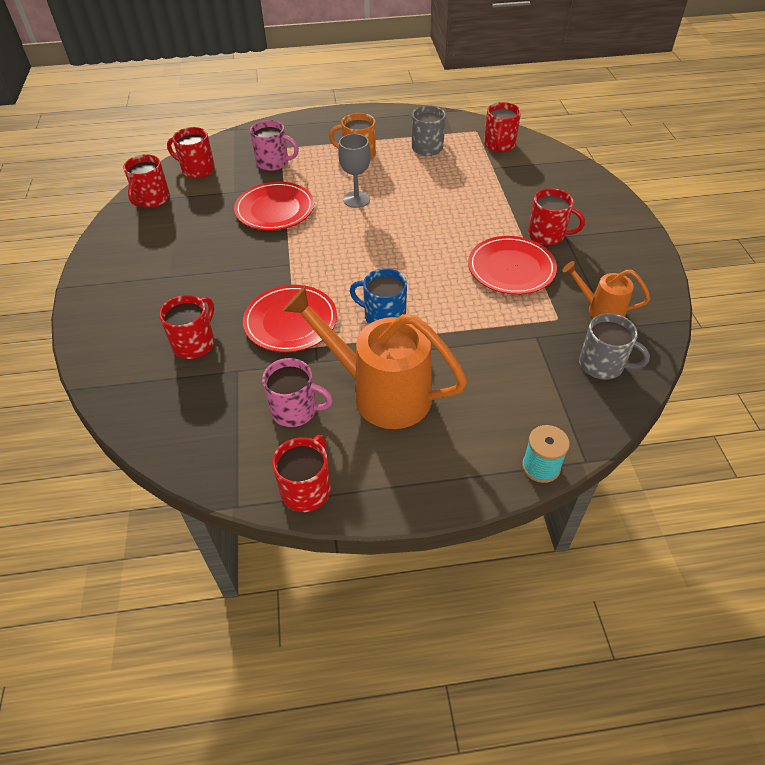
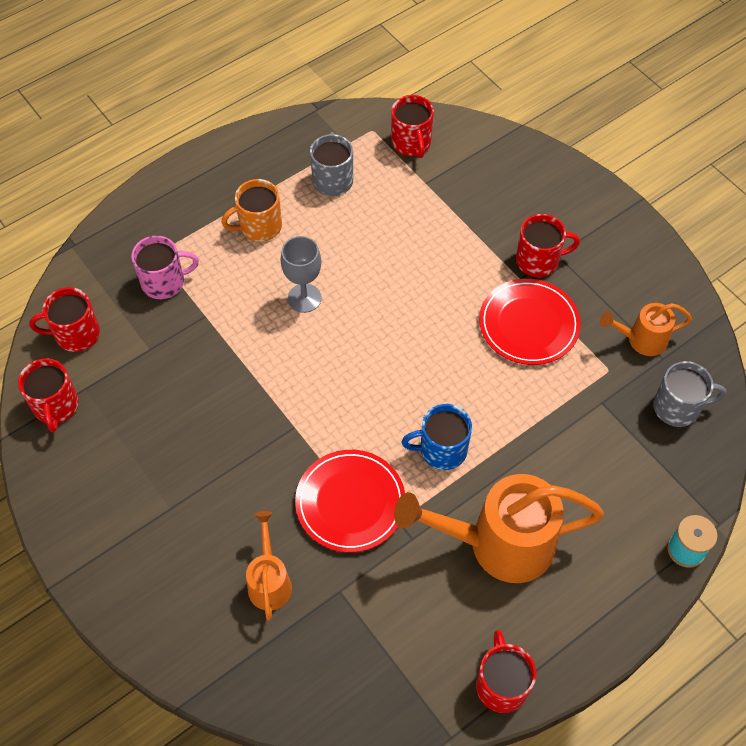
camera: 30 degrees left, 10 degrees up
(195, 343) = (269, 581): red mug -> orange watering can
(275, 209) = (220, 355): red plate -> none
(295, 410) = (431, 606): pink mug -> none

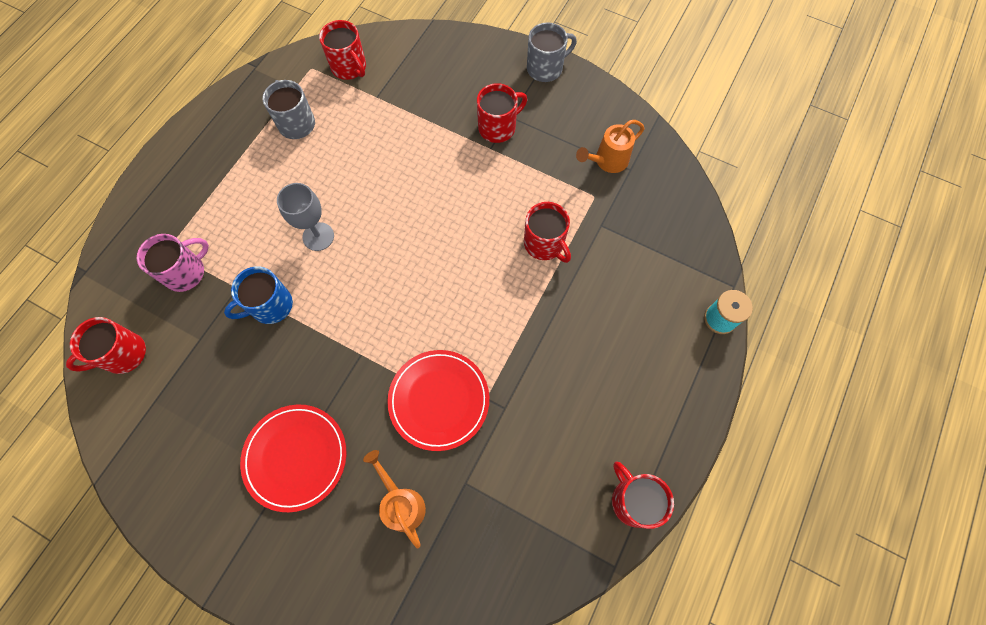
camera: 25 degrees left, 10 degrees up
(56, 406) = (133, 430): red mug -> red mug (544, 244)
(259, 226) = (250, 189): orange mug -> none
(442, 450) = (493, 320): blue mug -> blue mug (270, 306)
(498, 544) = (576, 380): orange watering can -> none
(528, 324) = (514, 184): red plate -> red plate (295, 457)
(677, 407) = (660, 205): grey mug -> grey mug (545, 68)

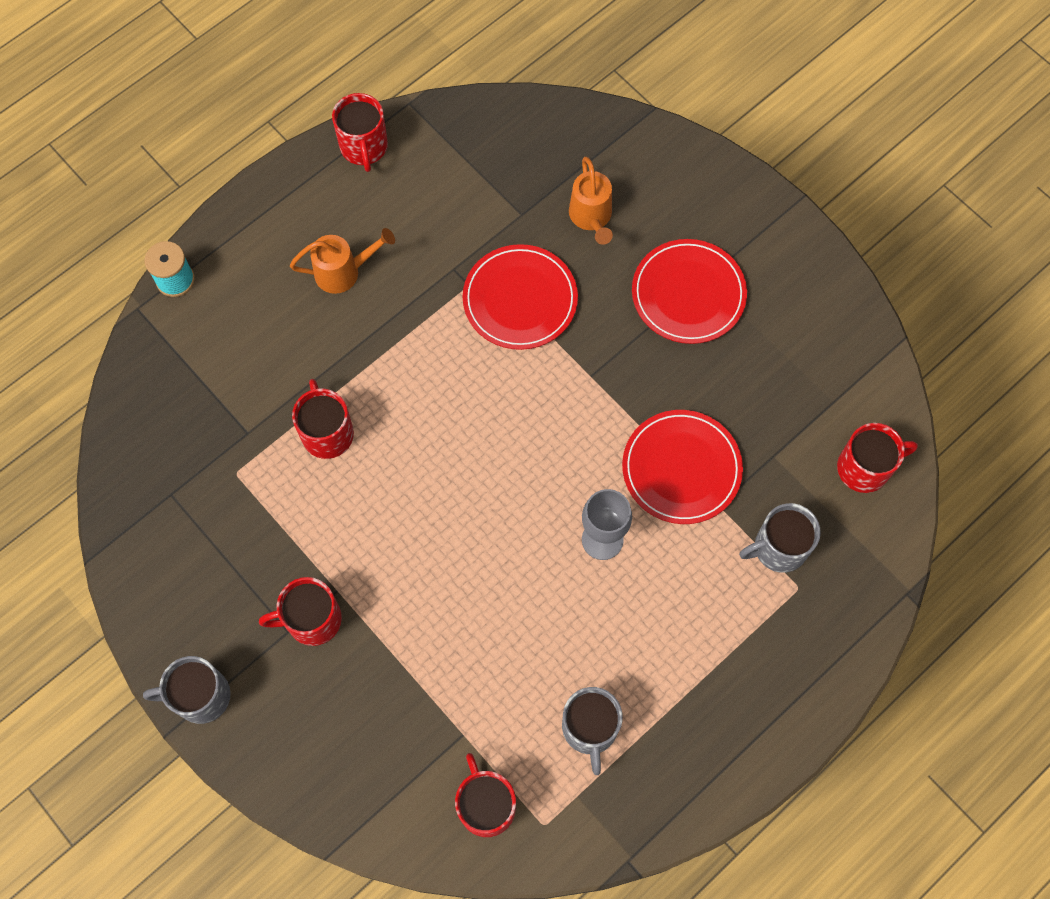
camera: 160 degrees left, 0 degrees up
(186, 272) = (779, 548): pink mug -> grey mug
(270, 306) = (681, 468): blue mug -> red plate
(607, 161) = (193, 516): orange watering can -> orange watering can (344, 272)

